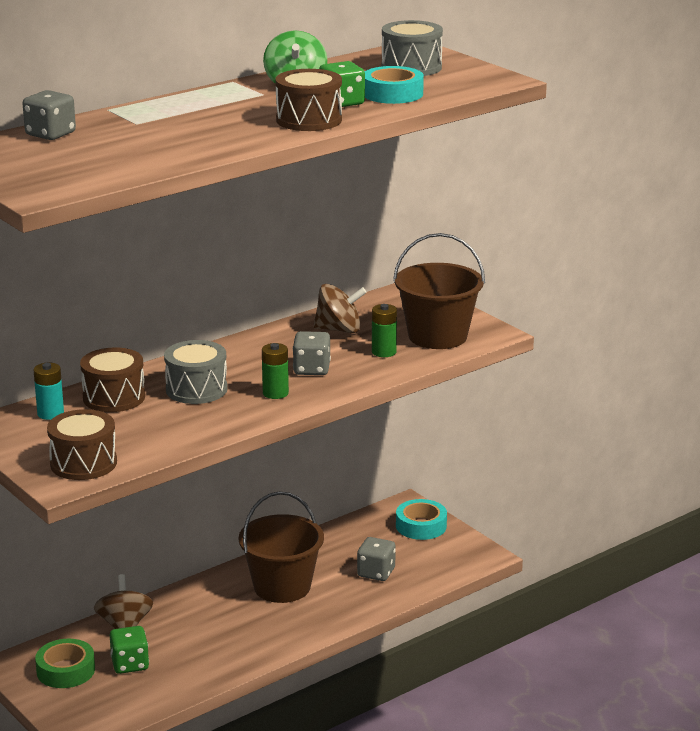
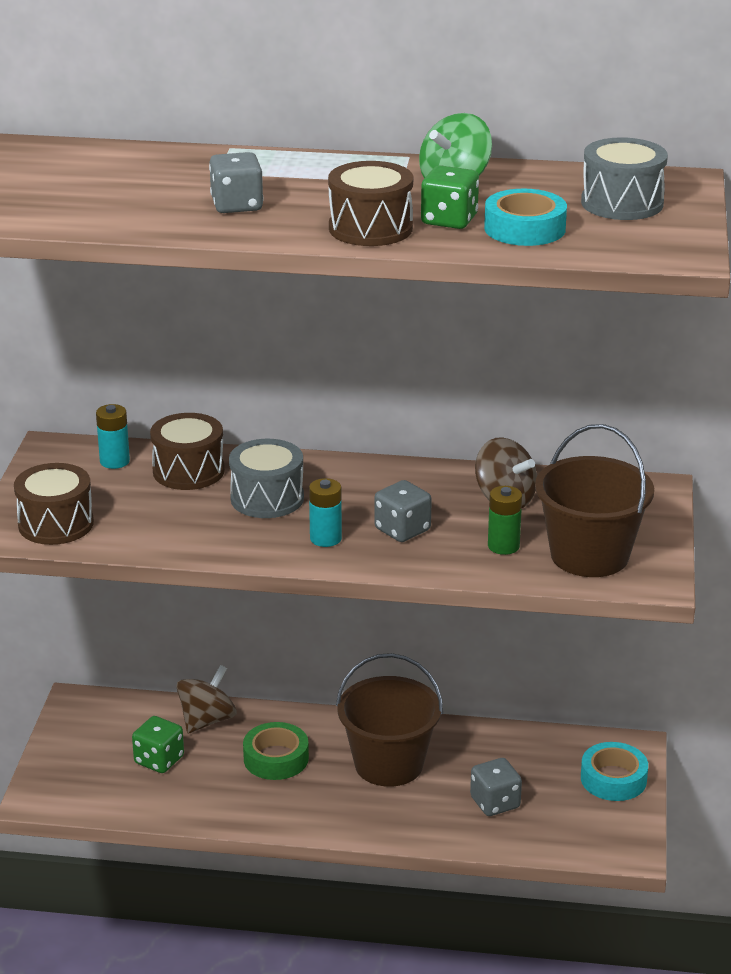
camera: 45 degrees right, 5 degrees up
(50, 134) = (124, 157): grey dice -> grey dice (237, 205)
(66, 670) = (105, 734): green tape -> green tape (276, 758)
(275, 393) = (325, 538): green battery -> turquoise battery

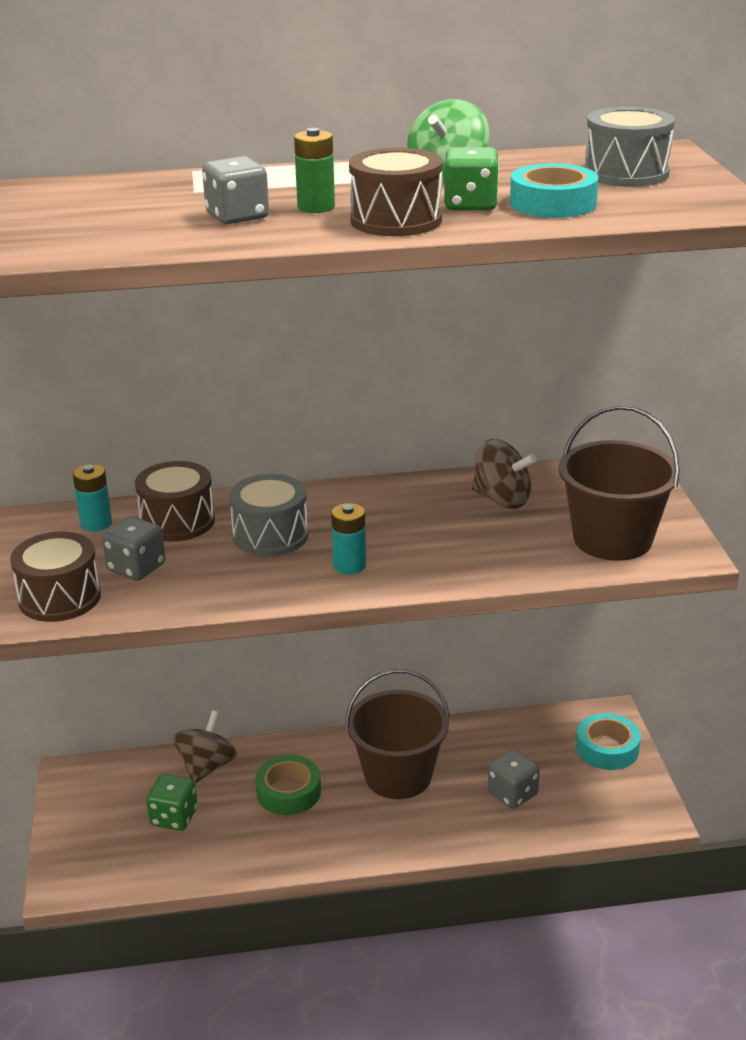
camera: 15 degrees left, 0 degrees up
(402, 530) = (421, 544): grey dice -> grey dice (136, 568)
(503, 546) = (527, 544): green battery -> green battery (316, 207)

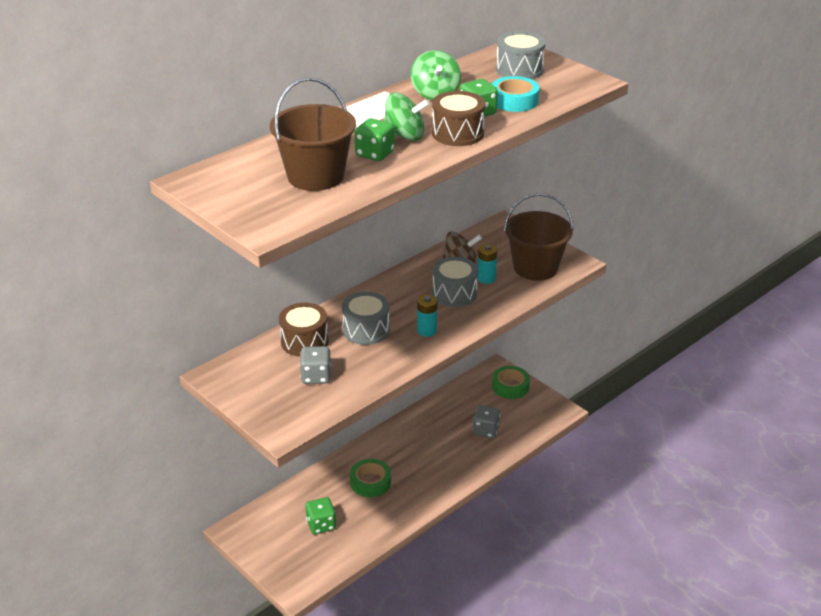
camera: 35 degrees left, 5 degrees up
(60, 598) = (295, 410): brown drum -> none
(96, 524) = (259, 361): turquoise battery -> turquoise battery (486, 278)
(206, 767) = (310, 490): brown spinning top -> none
(237, 216) = (375, 154): grey dice -> green dice
(316, 207) = (405, 136): green battery -> green spinning top
(398, 776) = (420, 447): brown bucket -> brown bucket (315, 176)
(448, 532) = (454, 293): none -> grey drum
(607, 748) = (510, 386): turquoise tape -> green tape

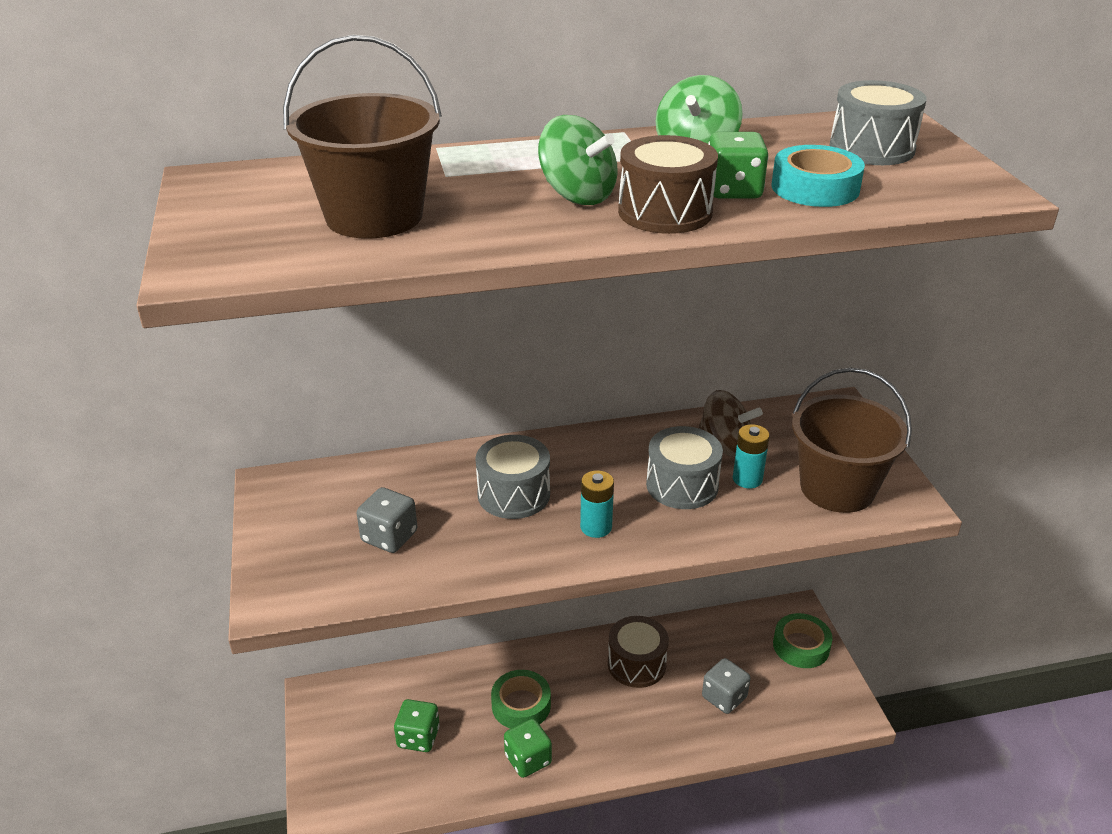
camera: 30 degrees right, 0 degrees up
(304, 341) = (421, 480): brown drum -> brown drum (636, 664)
(375, 154) = (500, 208): green dice -> green dice (528, 759)

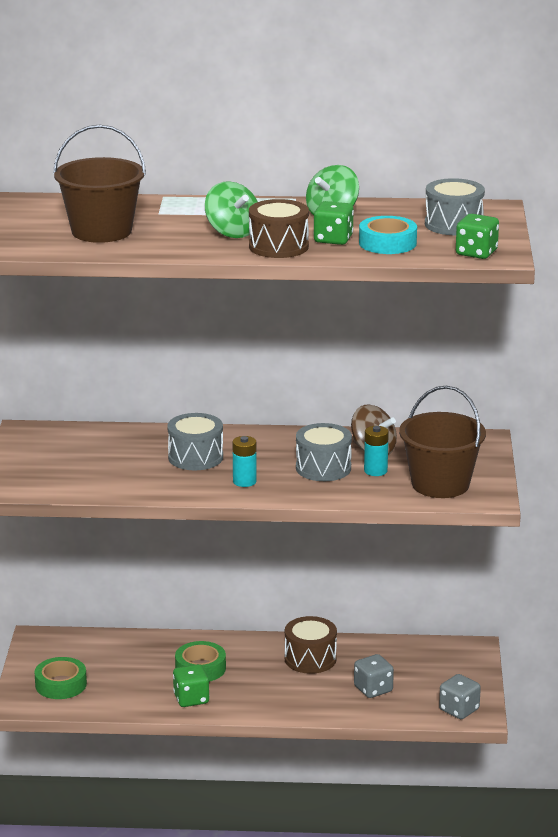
camera: 15 degrees right, 10 degrees down
(389, 537) = (96, 468): grey dice -> grey dice (459, 710)
(418, 737) = (109, 673): green dice -> green dice (476, 253)
(801, 646) = (461, 669): green tape -> green tape (61, 684)

